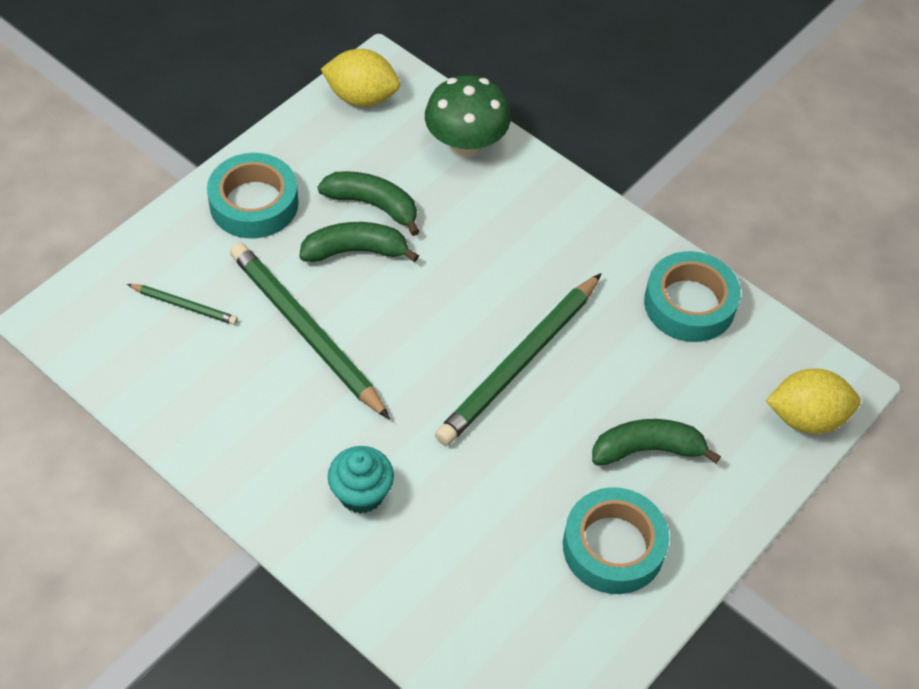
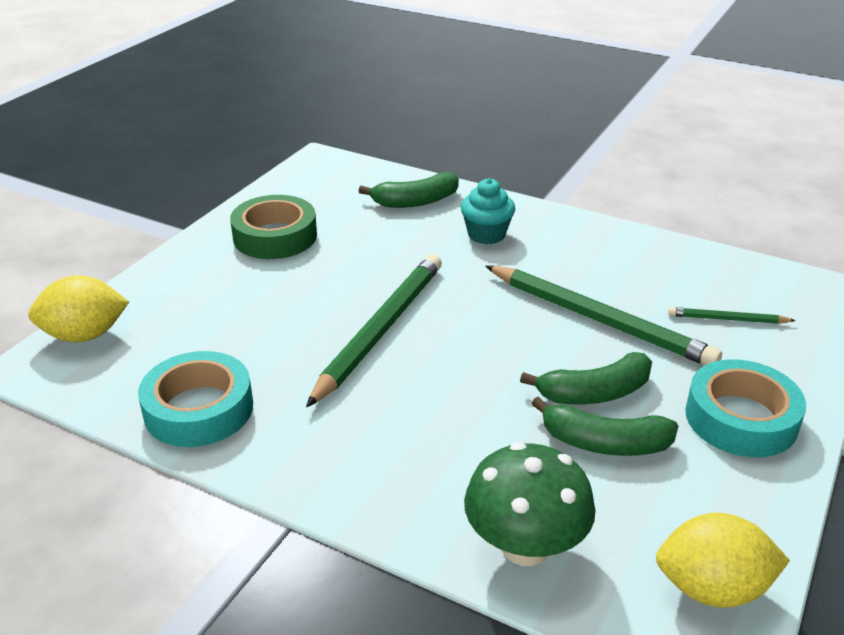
camera: 170 degrees right, 20 degrees down
(613, 547) = (275, 236): turquoise tape -> green tape
(647, 449) = (247, 291): green banana -> green banana (415, 201)

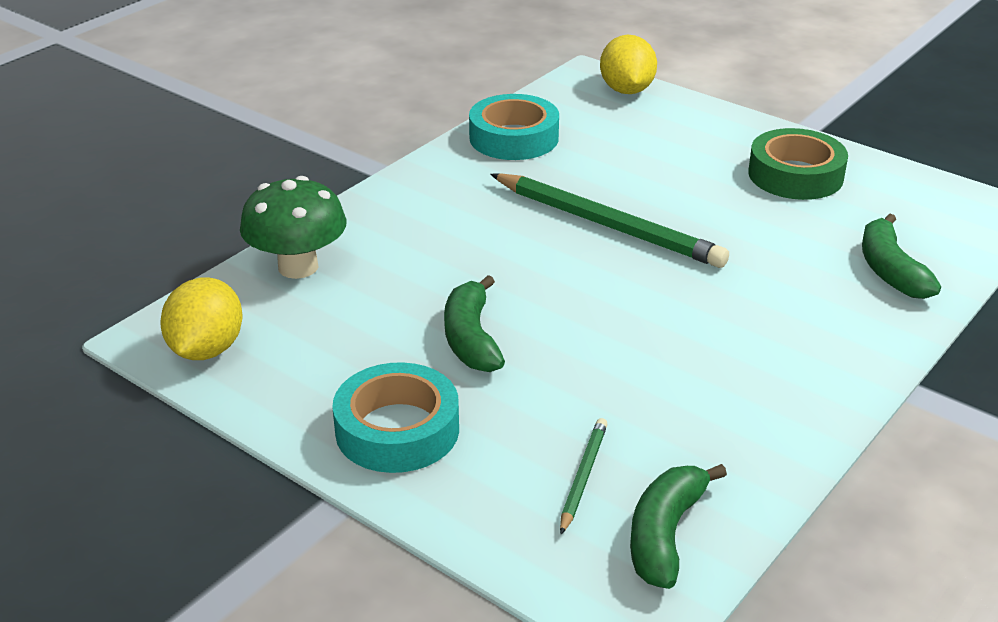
camera: 100 degrees right, 0 degrees up
(486, 234) = (804, 314): turquoise cupcake -> none
(598, 319) = (601, 368): green pencil -> none
(604, 443) = (396, 330): green banana -> green banana (665, 534)

